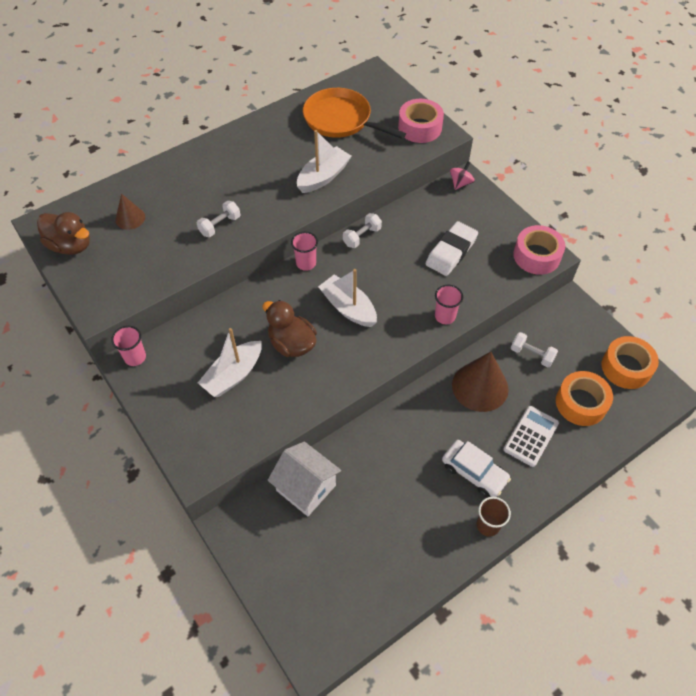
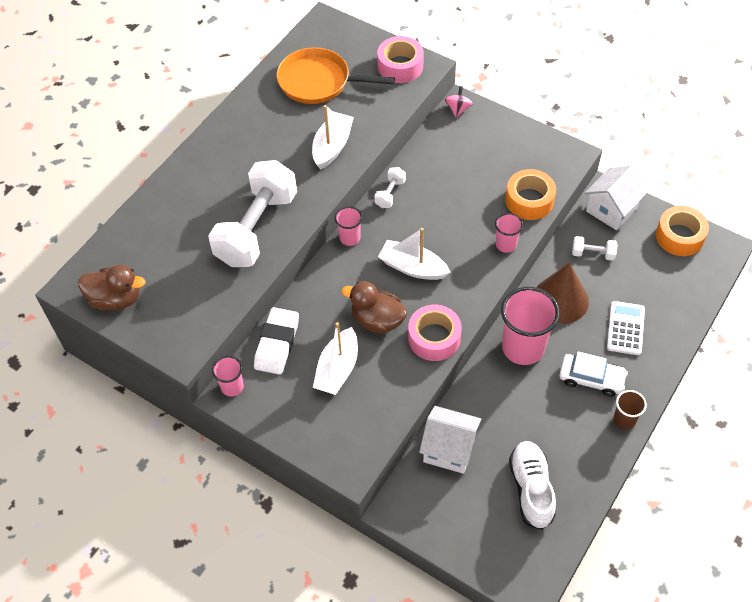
camera: 20 degrees left, 0 degrees up
(130, 218) = (161, 251): brown cone -> none
(220, 225) = (256, 228): white dumbbell -> white dumbbell, size x2.41
(364, 557) = (531, 489): none -> white shoe
(422, 419) = (523, 348): none -> pink cup
(451, 252) = (482, 180): white eraser -> white eraser (277, 344)
(536, 256) = (561, 158): pink tape -> pink tape (434, 338)
(569, 320) = (611, 209): none -> white house
(581, 403) = (655, 283): orange tape -> orange tape (529, 200)

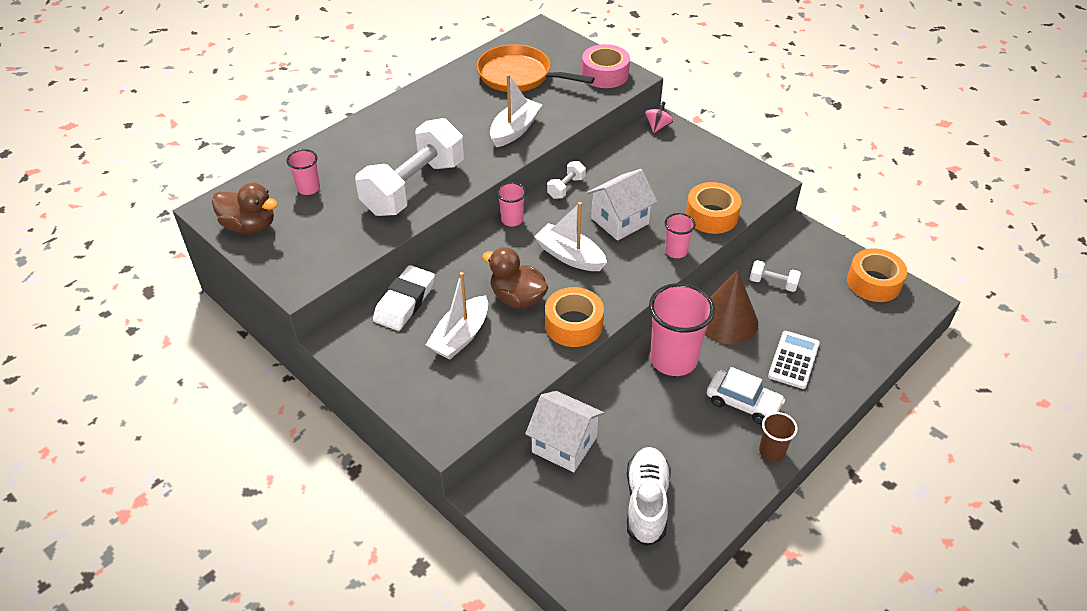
camera: 10 degrees right, 10 degrees down
(232, 387) = (344, 334): pink cup -> pink cup (308, 188)
(434, 338) = (573, 324): pink tape -> orange tape
(611, 209) = (802, 246): white house -> white house (620, 221)

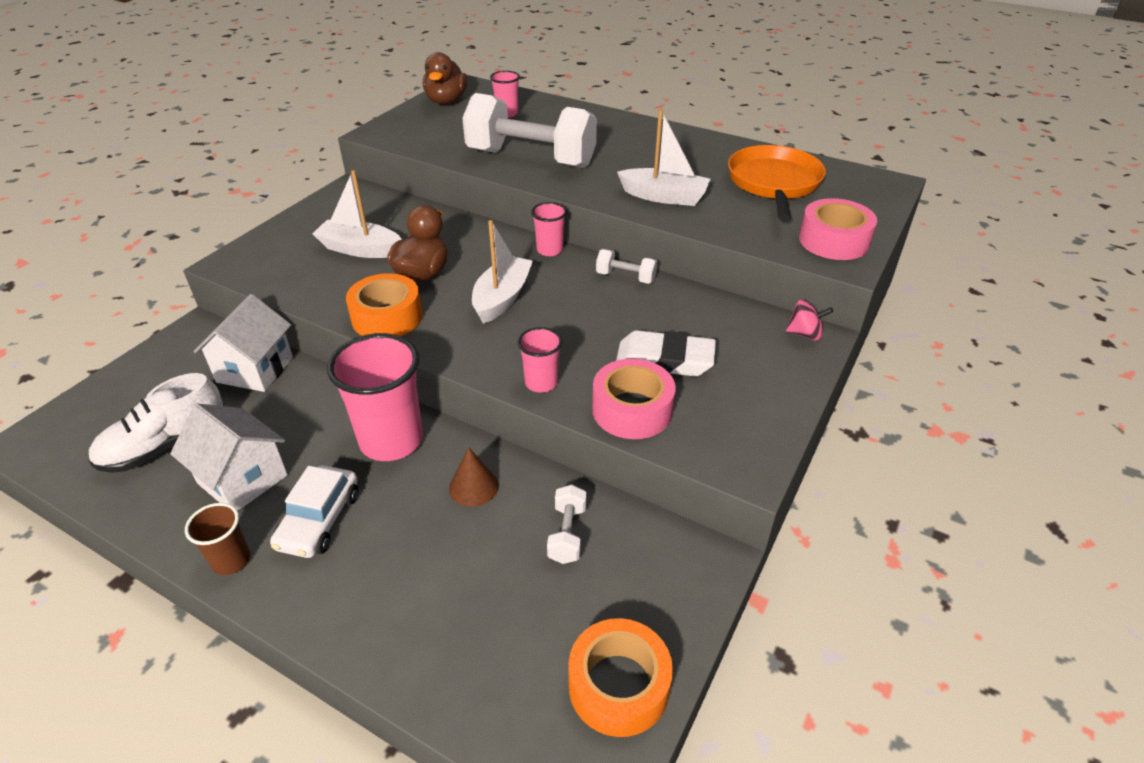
camera: 75 degrees right, 5 degrees down
(405, 302) = (404, 211): white eraser -> white eraser (664, 360)
(620, 221) = (582, 327): white house -> white house (242, 479)
(646, 502) = (165, 445): white shoe -> white shoe turned 150 degrees clockwise
(711, 215) = (632, 410): orange tape -> pink tape
(727, 320) = (474, 486): brown cone -> brown cone, size x0.55
(793, 360) = (407, 574): white calculator -> none

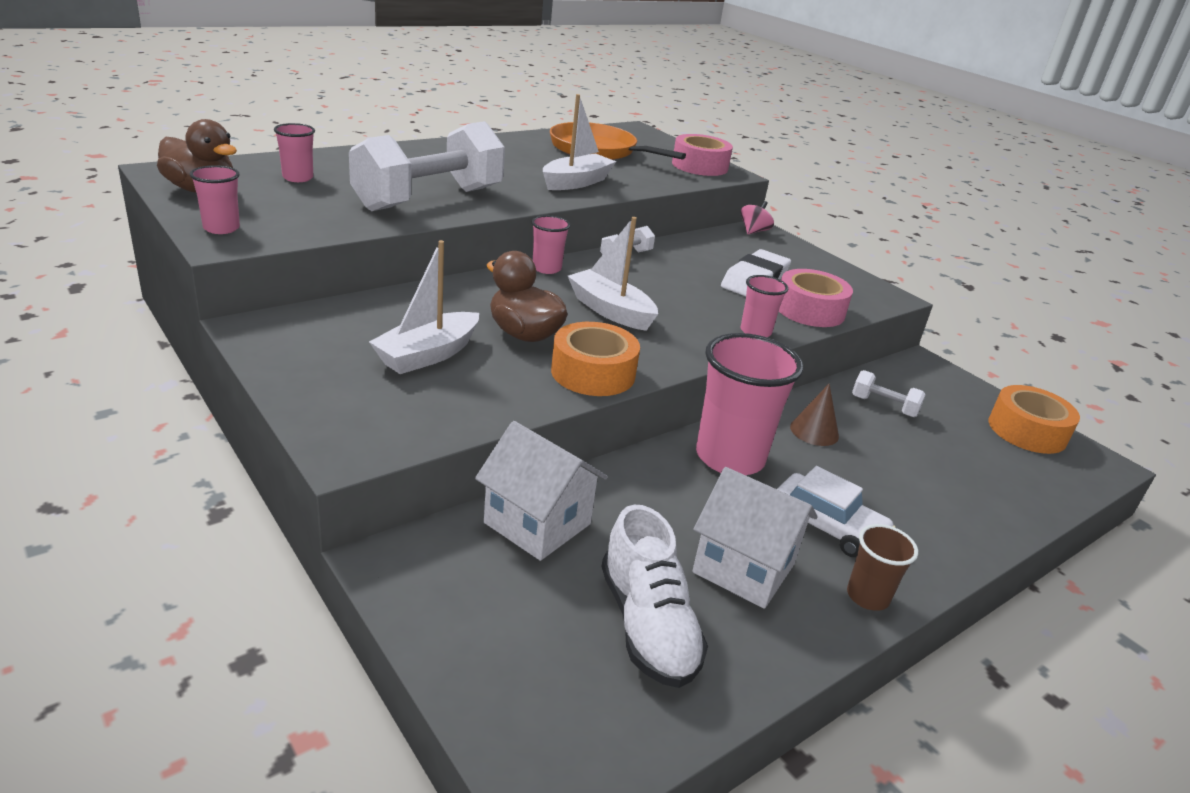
camera: 70 degrees left, 10 degrees down
(242, 479) = (744, 568): white house -> white house turned 60 degrees clockwise
(396, 125) = (221, 228): none -> pink cup

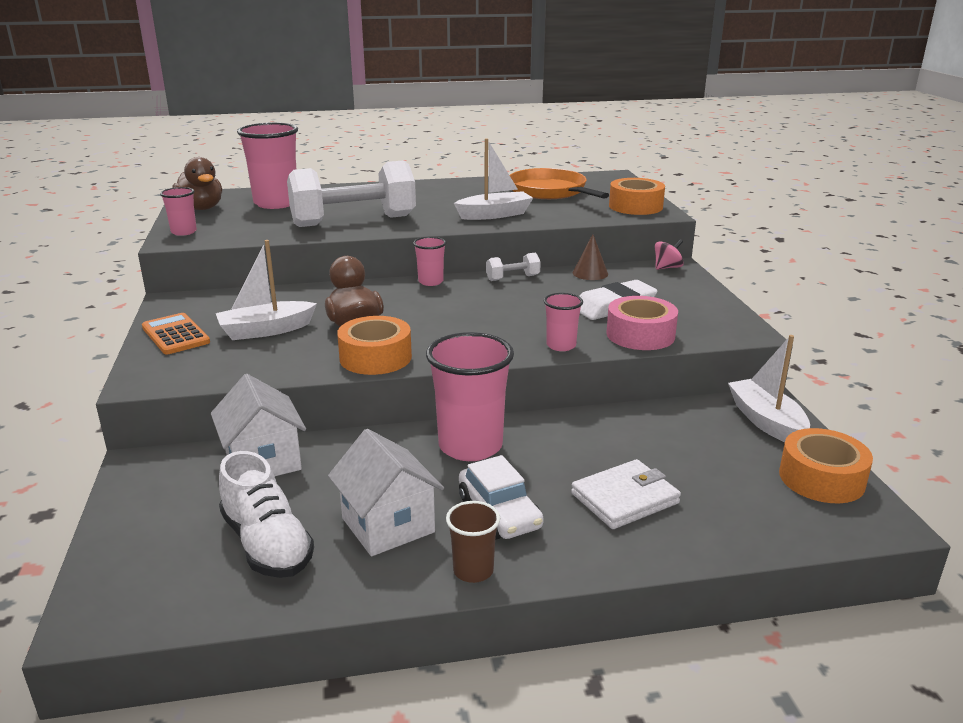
camera: 30 degrees right, 5 degrees down
(298, 178) = (276, 203): pink cup -> pink cup, size x1.97
(316, 377) = (175, 335): none -> orange calculator
(610, 311) = (446, 316): white boat -> white boat (766, 421)
(647, 625) = (267, 544): white shoe -> white shoe turned 45 degrees counterclockwise
(699, 166) = (635, 206): pink tape -> orange tape
(814, 431) = (576, 440): brown cone -> brown cone (590, 273)
(883, 406) = (675, 432): white dumbbell -> none
(911, 485) = (624, 498): none -> white wallet

